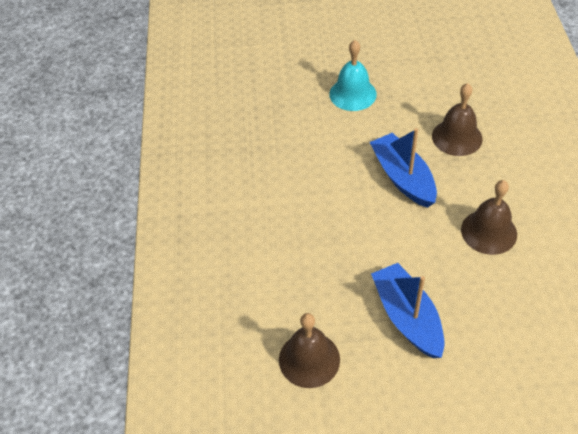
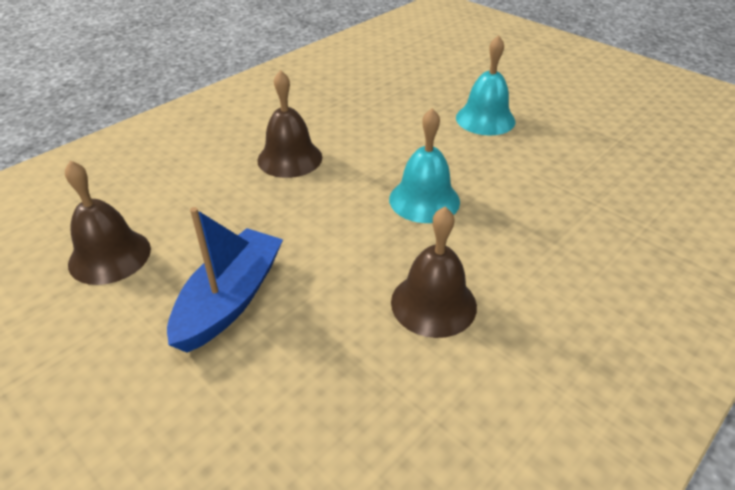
camera: 45 degrees right, 10 degrees down
(403, 178) = (424, 200): blue boat -> turquoise bell
(457, 137) = (536, 208): brown bell -> brown bell (290, 158)

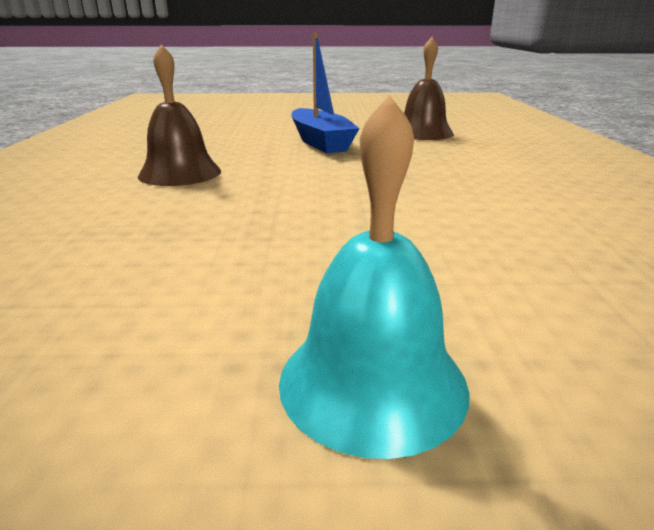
camera: 135 degrees right, 15 degrees down
(290, 158) = (478, 192): brown bell -> none
(424, 200) = (279, 215): turquoise bell -> none

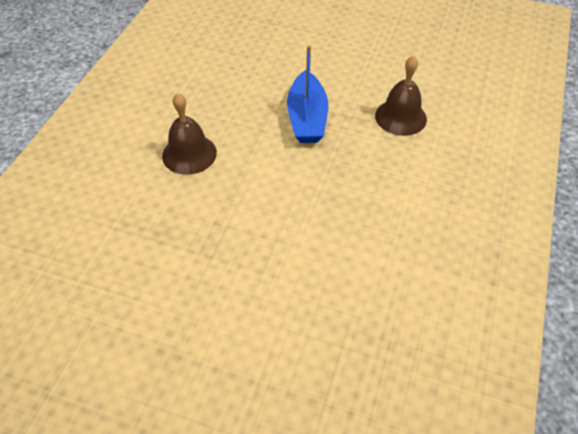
camera: 20 degrees right, 25 degrees up
(372, 381) = (204, 376): turquoise bell -> none

